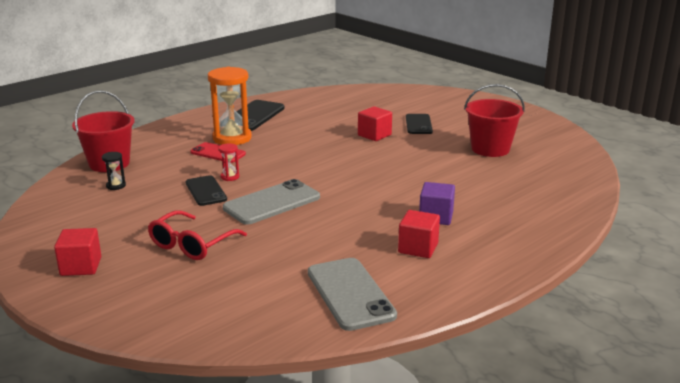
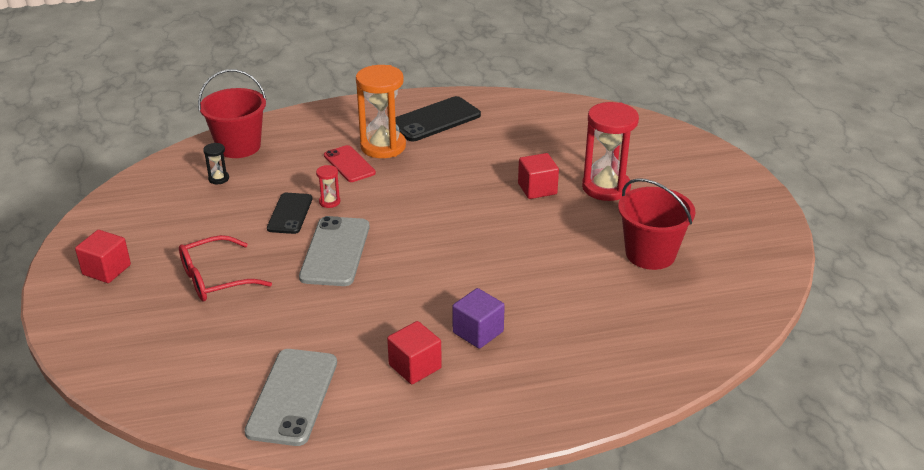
camera: 30 degrees right, 10 degrees up
(272, 203) = (335, 251): grey phone -> grey phone turned 75 degrees counterclockwise
(418, 124) = (606, 188): black phone -> red hourglass

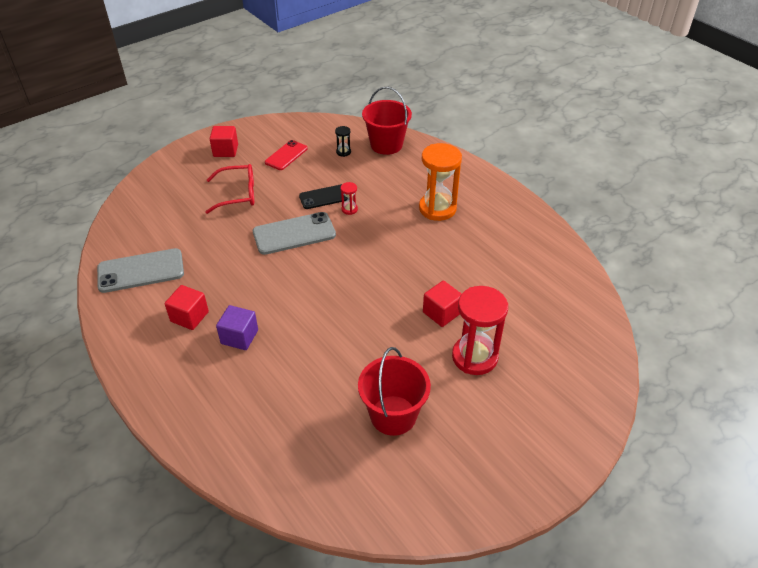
camera: 65 degrees right, 10 degrees up
(215, 279) = (238, 194): red glasses -> red glasses turned 135 degrees clockwise
(349, 164) = (402, 201): red phone -> red phone (286, 155)
(435, 120) = (497, 221): black phone -> none

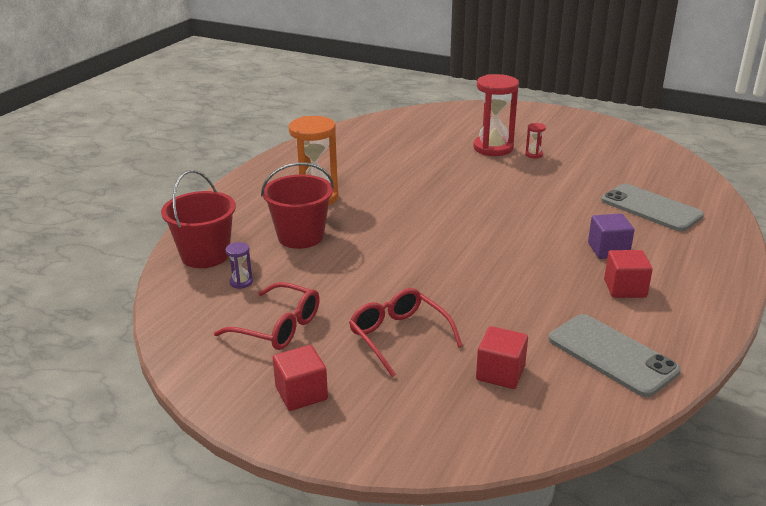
camera: 115 degrees left, 15 degrees down
(286, 155) = (278, 327): red phone -> red glasses
(294, 234) = (434, 267): grey phone -> grey phone (651, 208)
(324, 197) = (350, 268): black phone -> none
(343, 152) = (241, 282): black hourglass -> purple hourglass
(349, 209) = (360, 245): red hourglass -> red hourglass (534, 154)
(393, 415) = (586, 164): red bucket -> red bucket (300, 236)
(441, 313) = (461, 168): red cube -> red cube (500, 373)

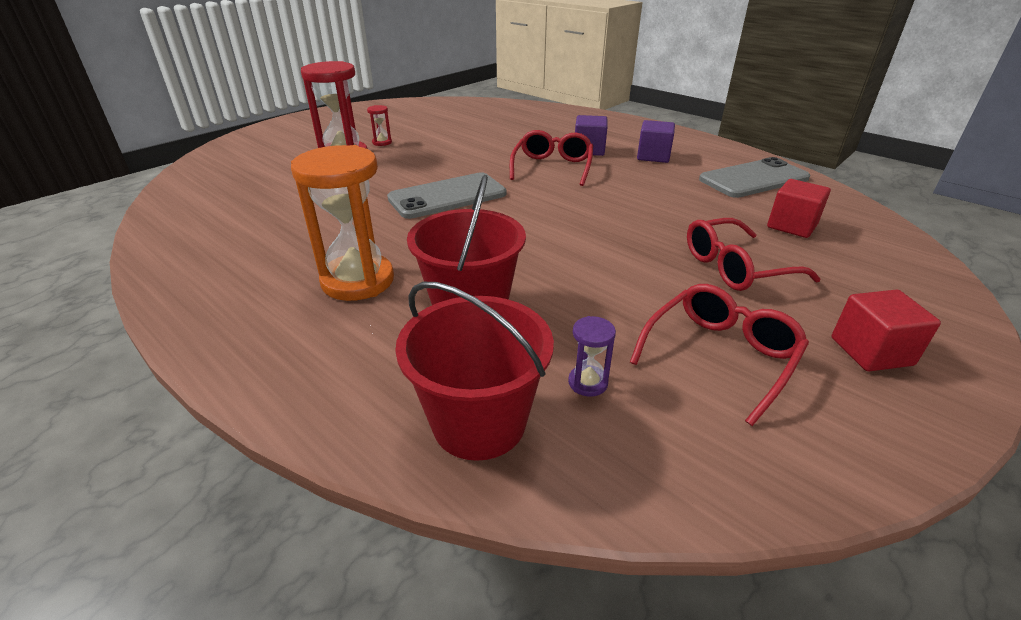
camera: 75 degrees left, 5 degrees up
(544, 236) = (552, 167): none -> red glasses
(625, 288) = (653, 156): red cube -> purple cube
(651, 208) = (526, 124): grey phone -> grey phone (447, 196)

